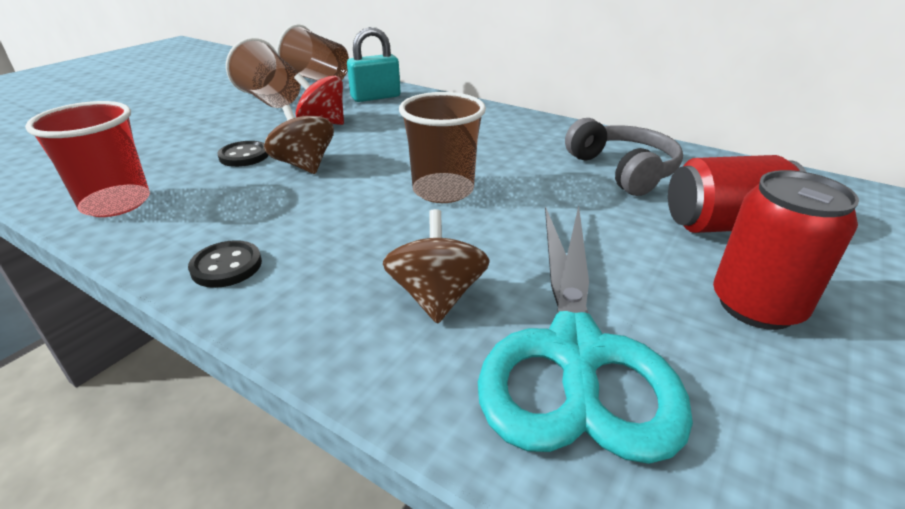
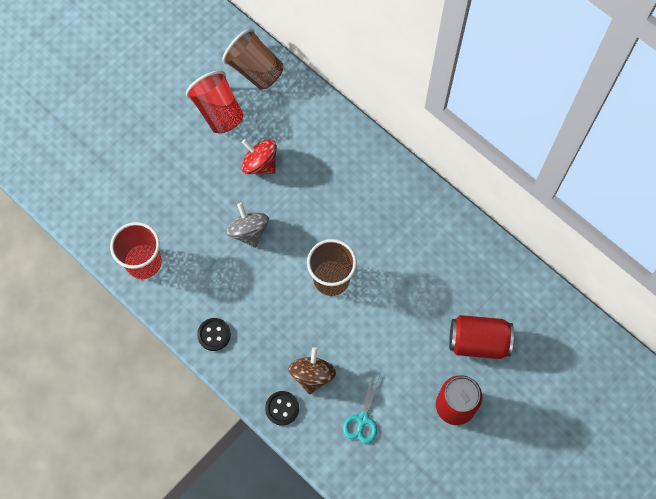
camera: 10 degrees right, 35 degrees up
(244, 156) = (209, 212): black button -> black button (282, 408)
(270, 100) = (218, 112): brown cup -> red cup
(304, 165) = (248, 231): brown spinning top -> grey spinning top
(375, 97) = (302, 119): turquoise padlock -> none
(575, 352) = (363, 419): turquoise scissors -> turquoise scissors, size x0.44
(623, 170) = (449, 272): grey headphones -> none

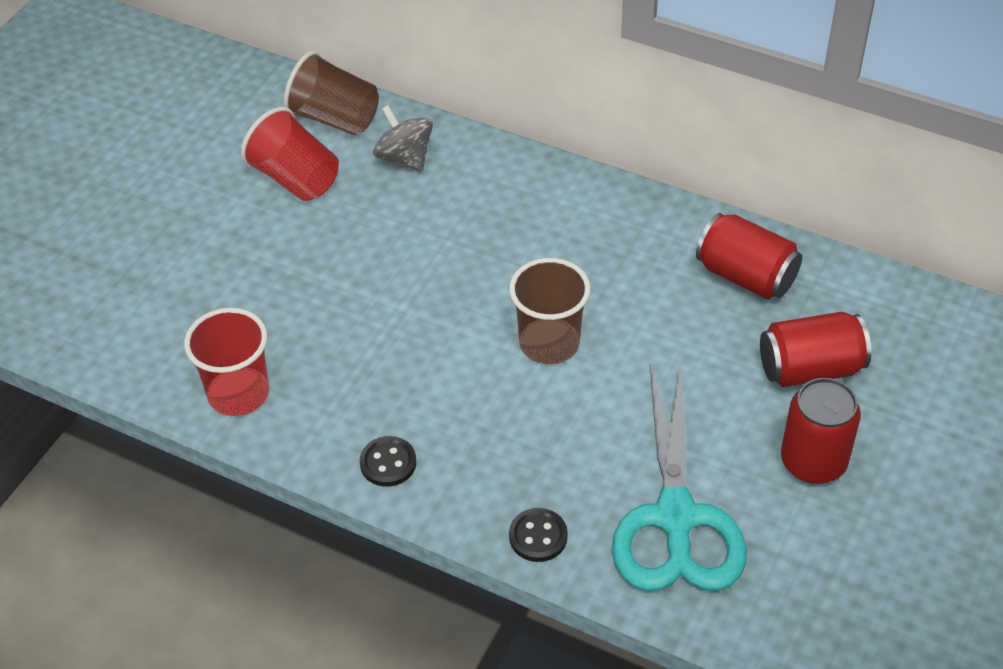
camera: 15 degrees left, 20 degrees down
(248, 231) = (395, 314): grey spinning top -> grey spinning top (404, 158)
(260, 164) = (382, 227): red spinning top -> none
(312, 375) = (569, 478): brown spinning top -> none
(363, 419) = (675, 517): turquoise scissors -> turquoise scissors, size x2.27
(465, 264) = (746, 276): none -> red can

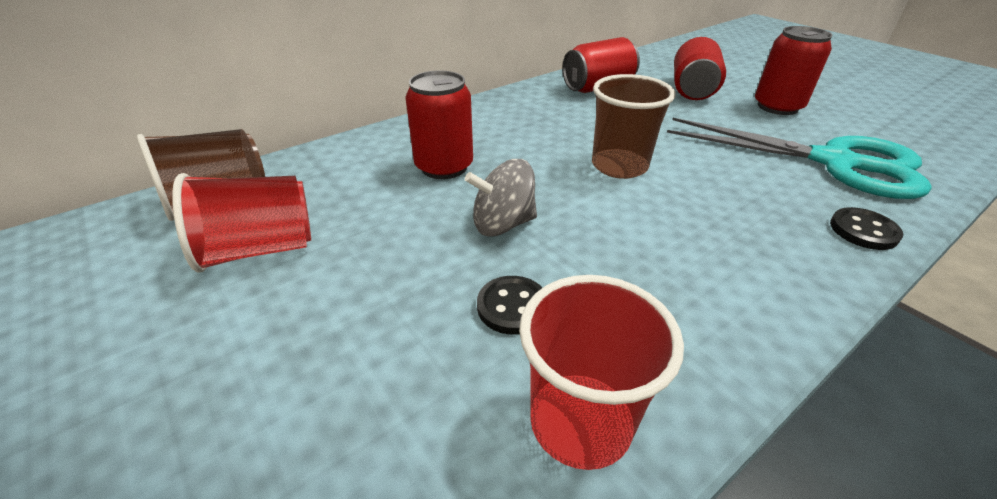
camera: 65 degrees left, 10 degrees down
(388, 463) = (751, 303): black button -> black button (512, 306)
(404, 158) = (327, 176): grey spinning top -> grey spinning top (502, 224)
(466, 222) = (444, 167): none -> red can

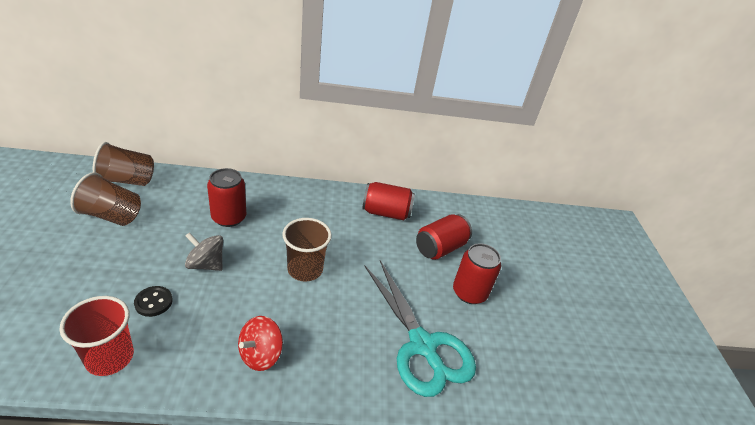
camera: 30 degrees right, 0 degrees up
(260, 250) = (112, 216): red cup -> brown cup
(739, 268) = (260, 354): none -> red spinning top
(863, 231) = (353, 385): black button -> none

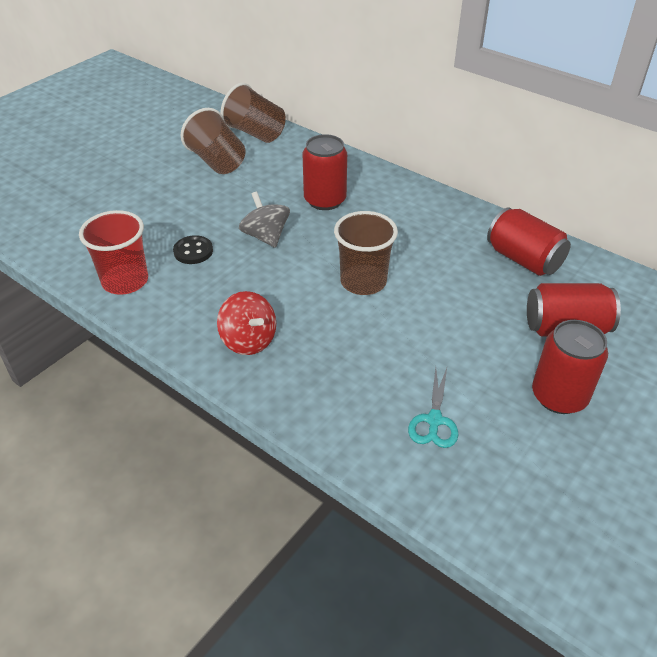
camera: 45 degrees right, 5 degrees up
(260, 354) = (249, 340): red spinning top -> red spinning top turned 120 degrees counterclockwise
(422, 345) = (434, 420): turquoise scissors -> turquoise scissors, size x0.44

